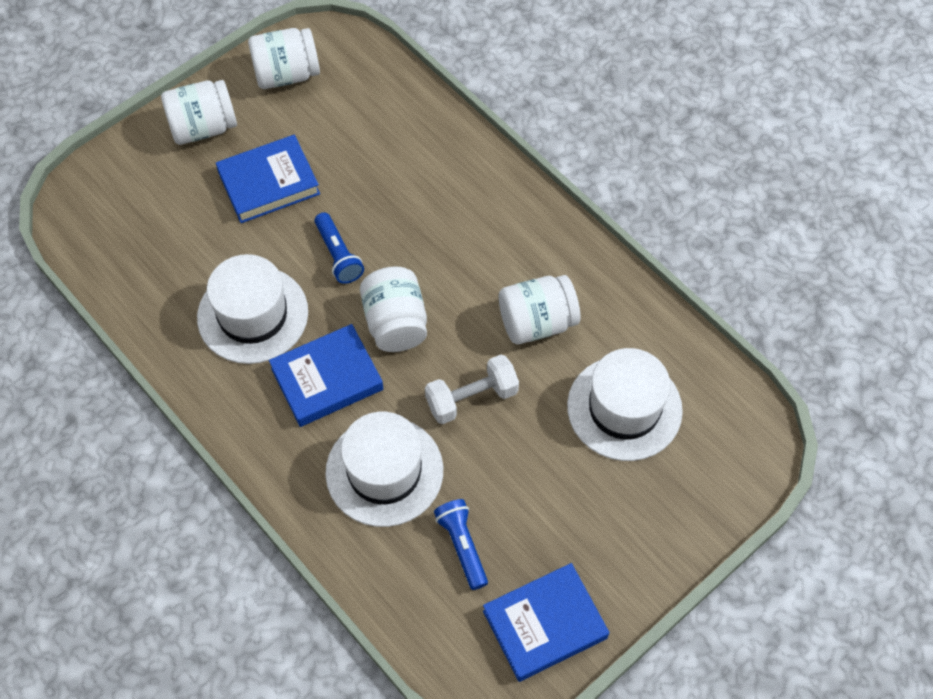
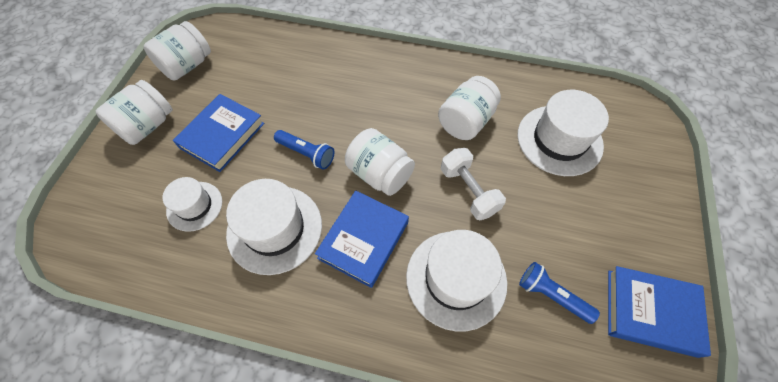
camera: 35 degrees left, 0 degrees up
(195, 245) = (194, 206): none -> white hat
(471, 398) = (468, 191): white dumbbell -> white dumbbell turned 60 degrees counterclockwise
(545, 624) = (650, 312): blue book -> blue book turned 75 degrees clockwise

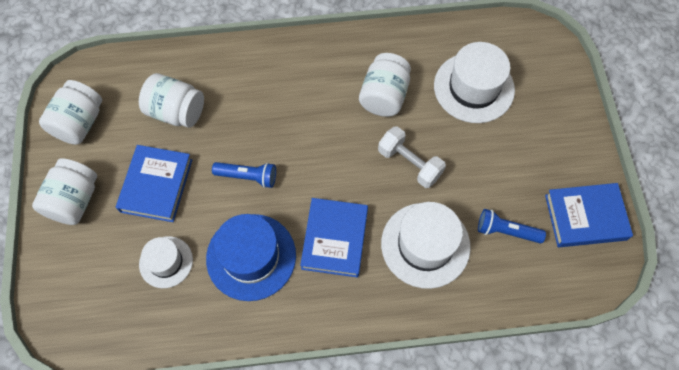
camera: 20 degrees left, 5 degrees up
(274, 229) = (251, 257): white hat -> blue hat
(380, 174) = (324, 173): white jar -> white jar (176, 111)

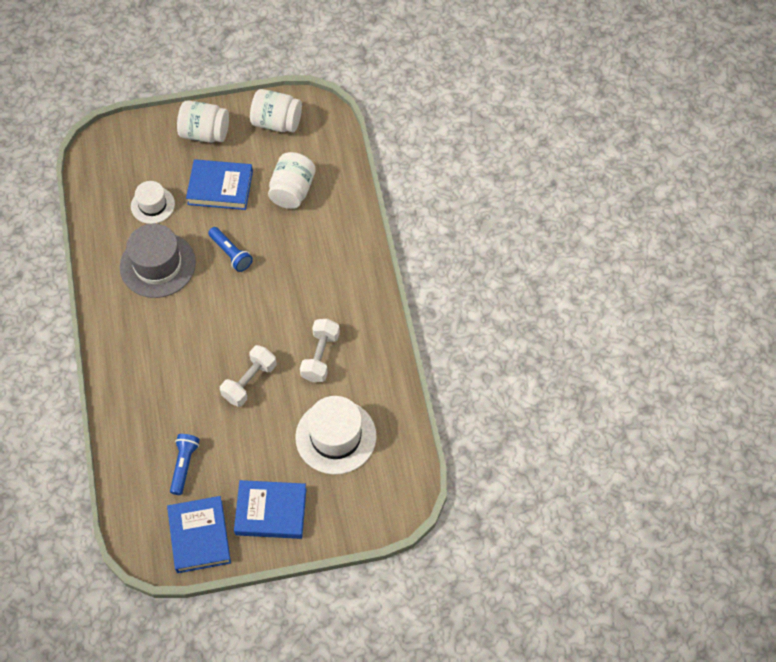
camera: 85 degrees right, 5 degrees down
(248, 177) = (231, 254): blue flashlight -> blue flashlight turned 45 degrees counterclockwise
(251, 257) = (157, 265): blue hat -> grey hat
(335, 239) = (174, 326): blue book -> blue book (271, 511)
(384, 96) = (320, 356): white jar -> white dumbbell
(425, 245) = (170, 398): white hat -> none

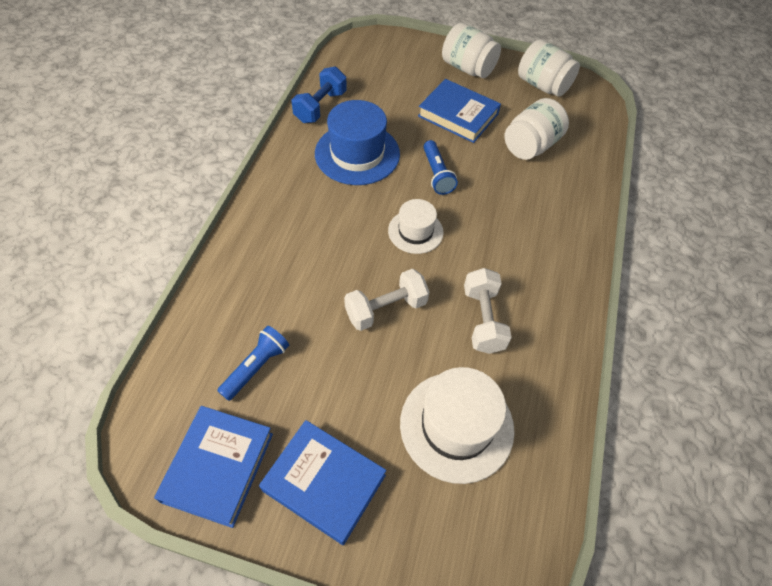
camera: 25 degrees right, 5 degrees down
(101, 234) = (320, 107): none -> blue dumbbell
(152, 205) = (384, 104): white hat -> white hat (415, 231)
(157, 265) = (357, 154): grey hat -> blue hat
(320, 356) = (483, 320): white dumbbell -> white dumbbell turned 45 degrees counterclockwise

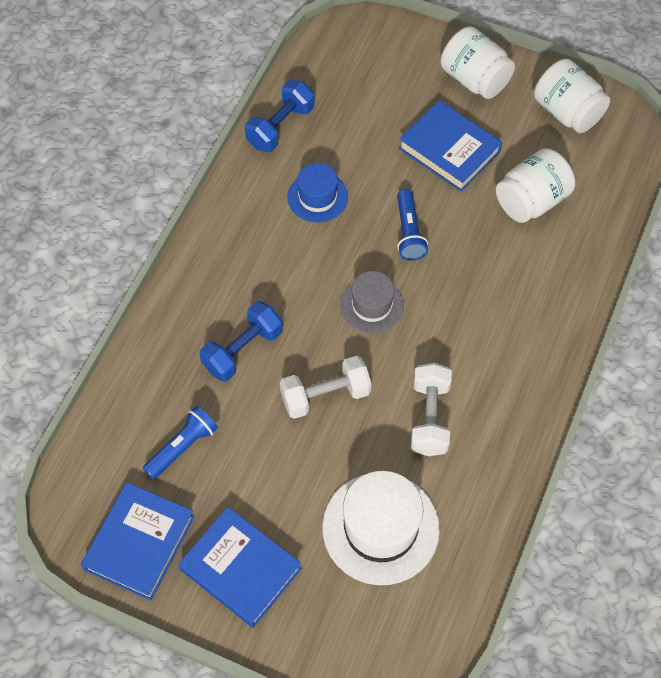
camera: 10 degrees right, 5 degrees up
(306, 276) = (243, 350): none -> blue dumbbell
(357, 154) = (317, 197): blue hat -> blue hat, size x0.60
(415, 231) = (372, 305): white hat -> grey hat

